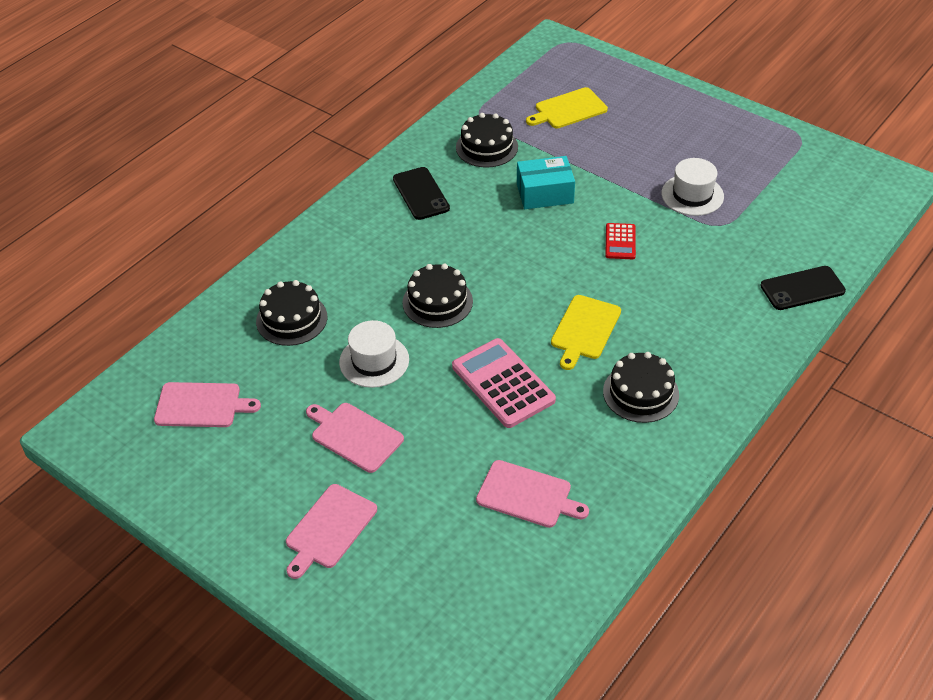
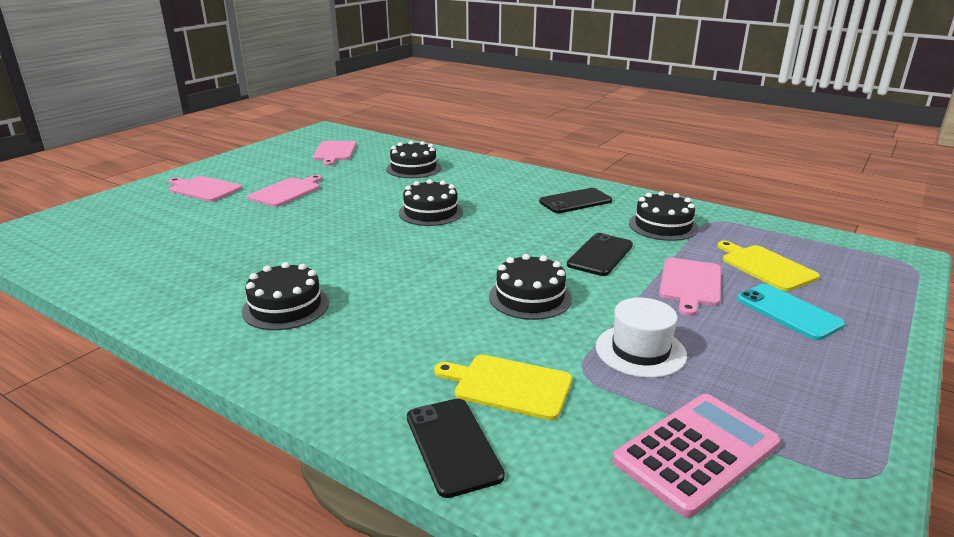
camera: 85 degrees right, 20 degrees down
(374, 361) = (363, 194): white hat -> none
(503, 383) = (323, 240): pink calculator -> pink calculator (696, 453)
(527, 495) = (187, 252): pink cutting board -> pink cutting board (690, 284)
(545, 193) = (600, 255): turquoise box -> black phone
(585, 329) = (386, 277): yellow cutting board -> yellow cutting board (509, 386)
(620, 242) = (530, 297): red calculator -> black cake
(637, 117) = (788, 312): none -> turquoise phone

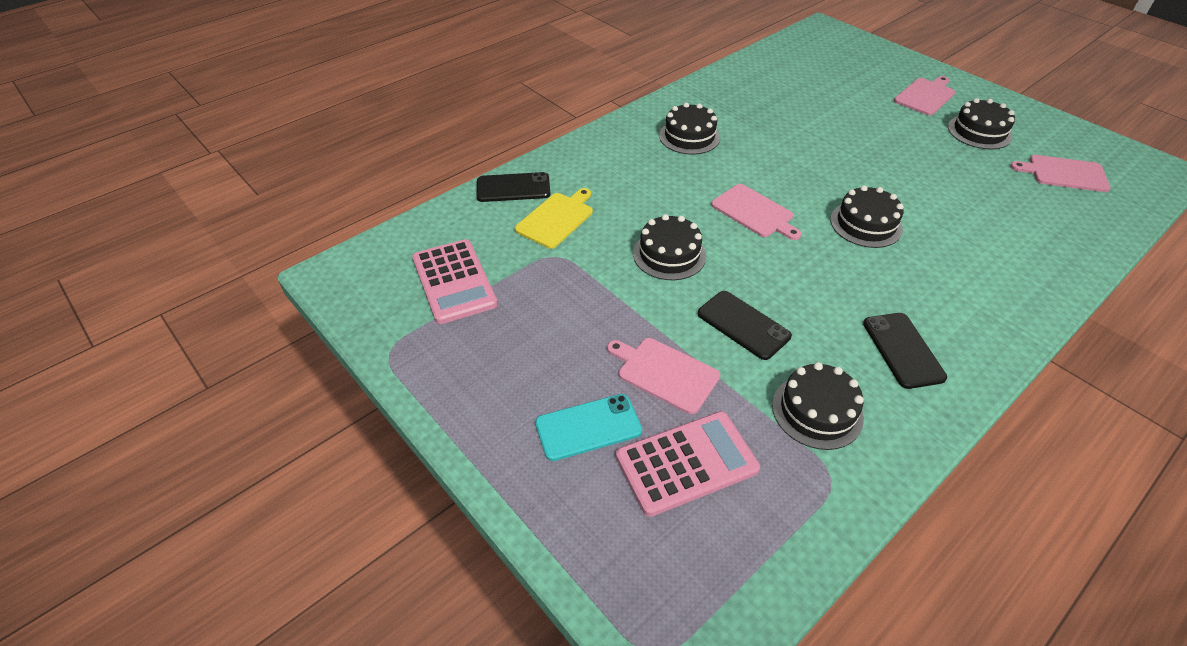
camera: 105 degrees right, 20 degrees up
(286, 191) = (921, 139): pink cutting board -> pink cutting board (754, 212)
(413, 168) = (1012, 229): black cake -> black cake (979, 132)
(640, 351) = (568, 295): white hat -> none
(766, 267) = (686, 463): yellow cutting board -> pink calculator

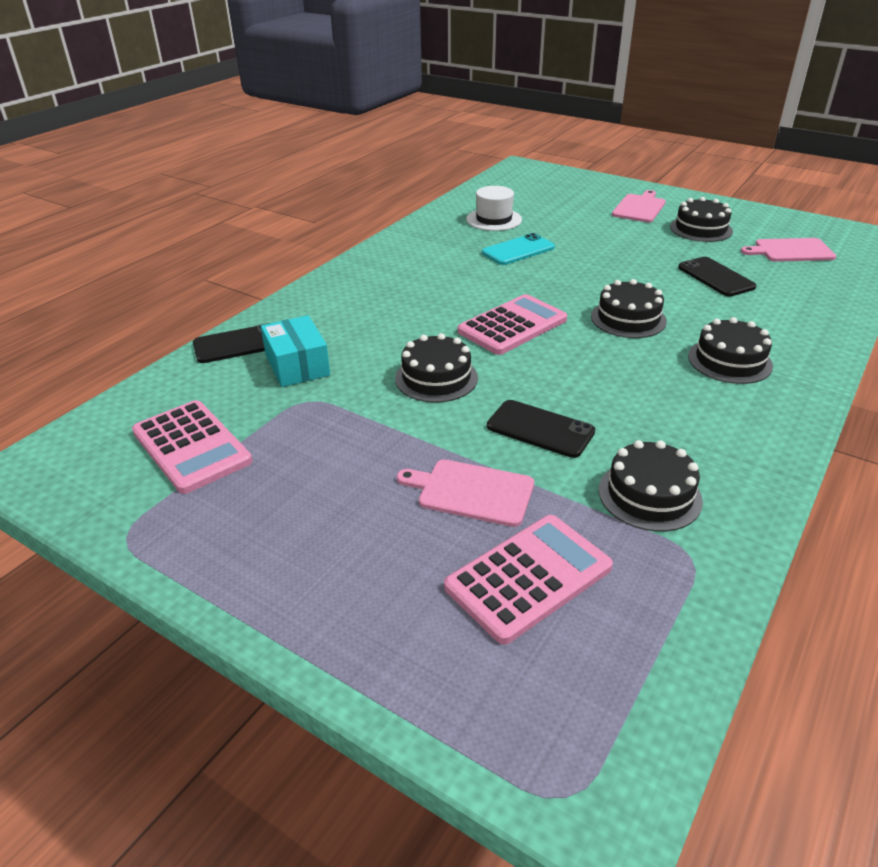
camera: 15 degrees left, 10 degrees down
(556, 219) = (297, 365): yellow cutting board -> turquoise box
(588, 427) = (401, 565): turquoise phone -> turquoise phone (518, 250)
(689, 136) = (420, 271): black cake -> black cake (729, 361)
(754, 212) = (512, 326): pink cutting board -> pink calculator
(775, 88) = (494, 219): none -> white hat
(903, 350) = (711, 421): black phone -> black phone (715, 277)

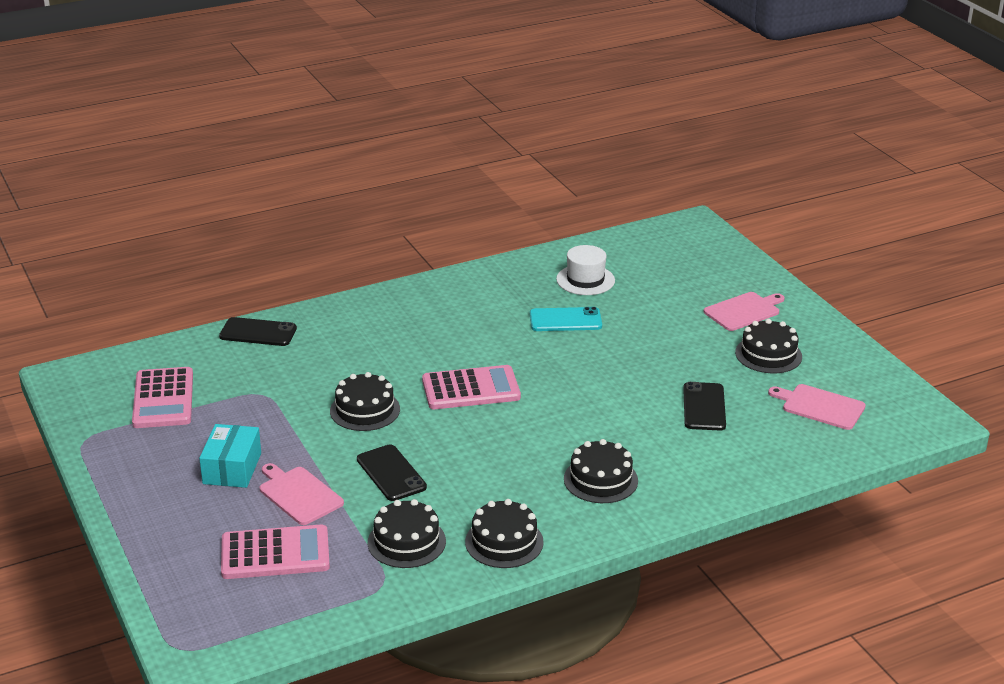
camera: 30 degrees right, 5 degrees down
(297, 365) = (281, 364): turquoise box -> turquoise box (232, 468)
(628, 319) = (571, 416): black cake -> black cake (504, 542)

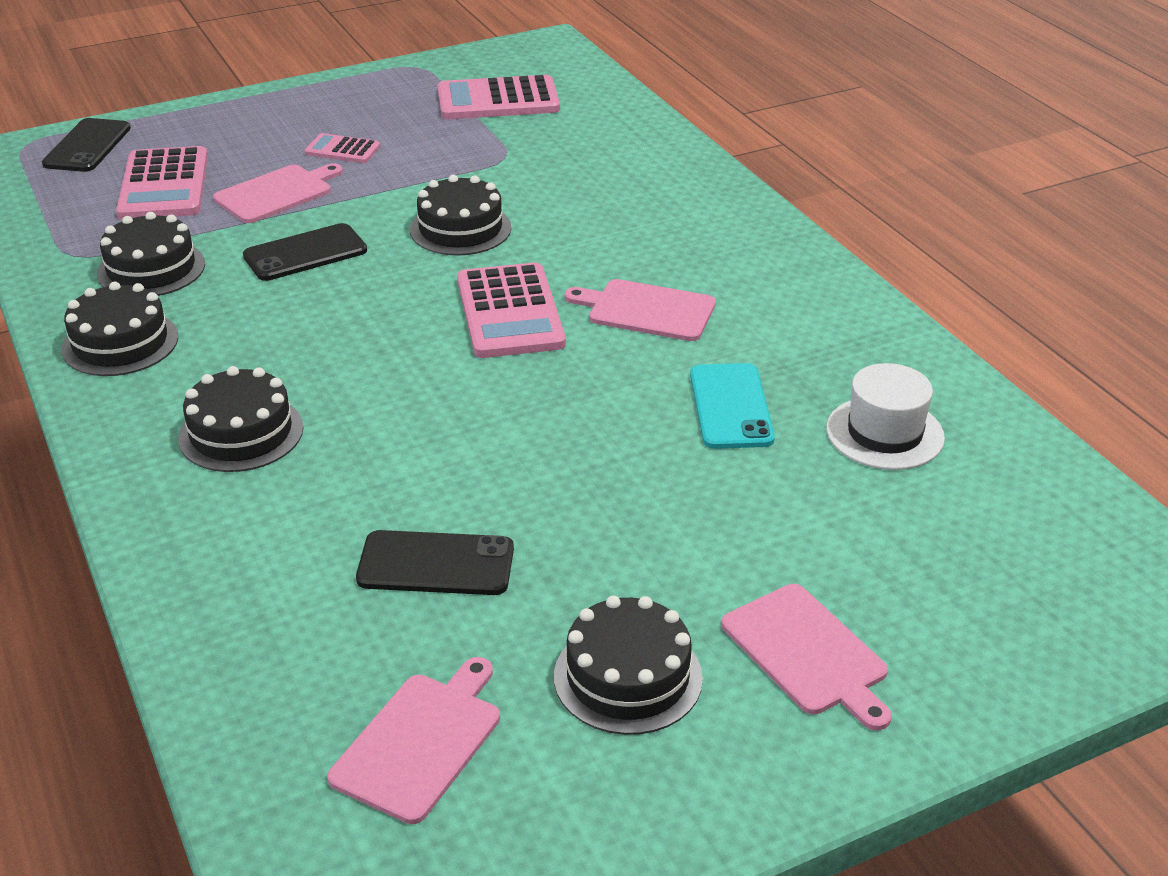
camera: 90 degrees right, 5 degrees up
(232, 468) = (342, 150): turquoise box -> pink calculator
(258, 332) = (658, 145): black phone -> black phone (87, 146)
(470, 342) = (647, 310): none -> pink cutting board

